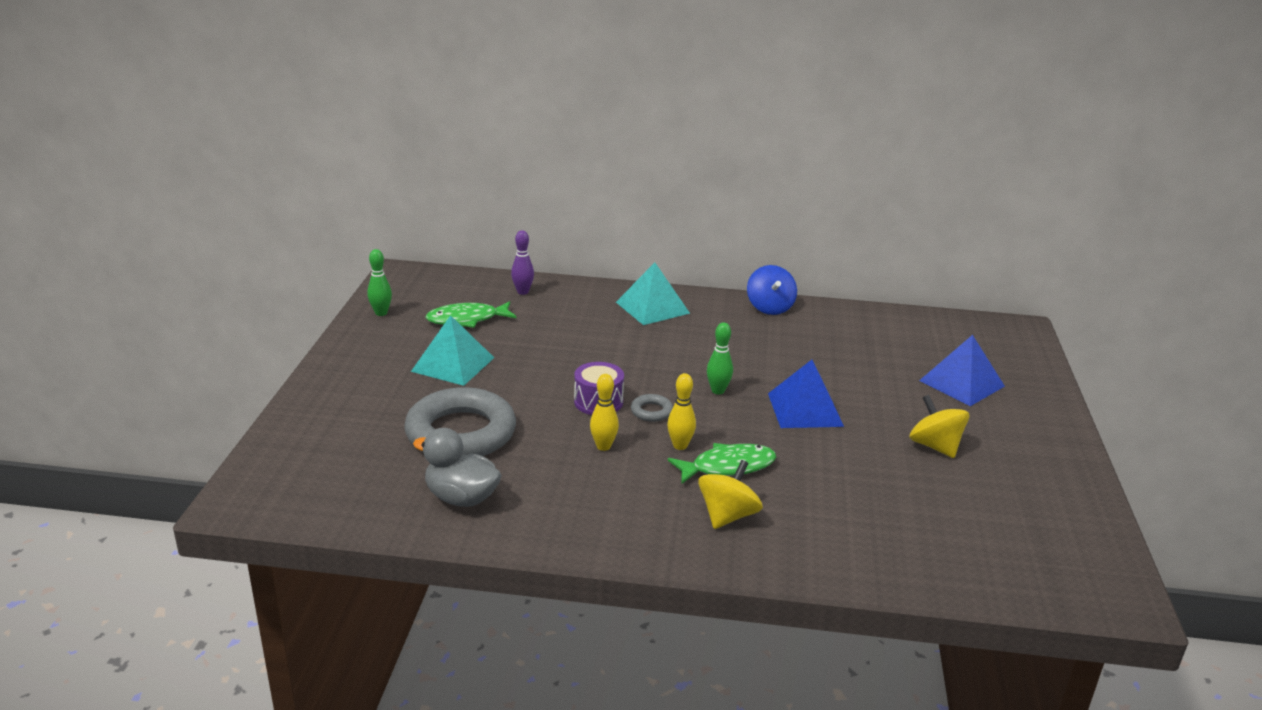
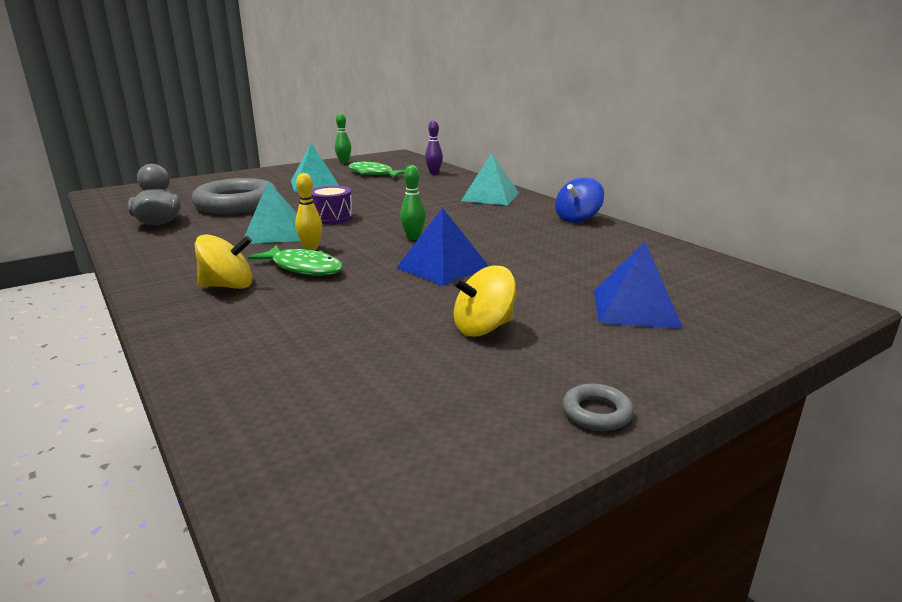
camera: 50 degrees right, 5 degrees down
(603, 446) = (274, 233): yellow bowling pin -> turquoise pyramid
(651, 411) = (345, 231): grey ring -> grey ring (597, 413)
(935, 446) = (483, 328): yellow spinning top -> yellow spinning top turned 135 degrees counterclockwise

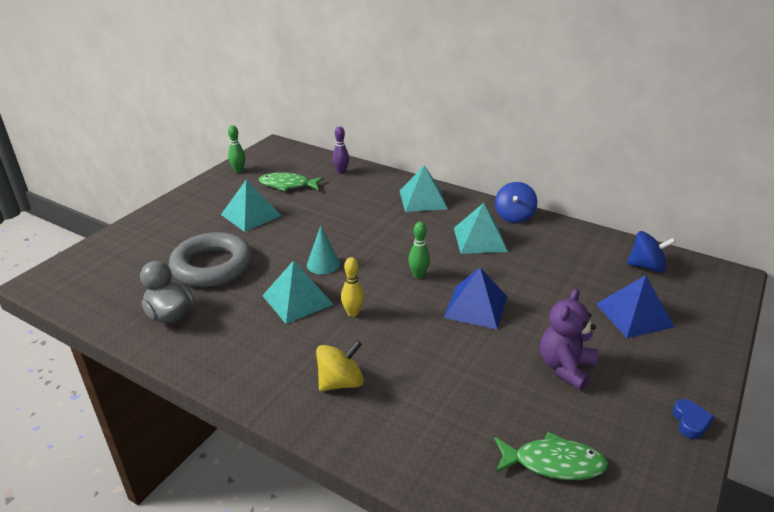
camera: 25 degrees left, 10 degrees up
(304, 268) = (375, 340): green fish -> green fish (553, 463)
(332, 217) = (323, 264): purple drum -> turquoise cone
(483, 328) = (565, 367): yellow spinning top -> purple teddy bear
(514, 227) = (479, 239): none -> turquoise pyramid
(597, 413) = (690, 422): grey ring -> blue heart
(704, 276) = (646, 266): none -> blue spinning top

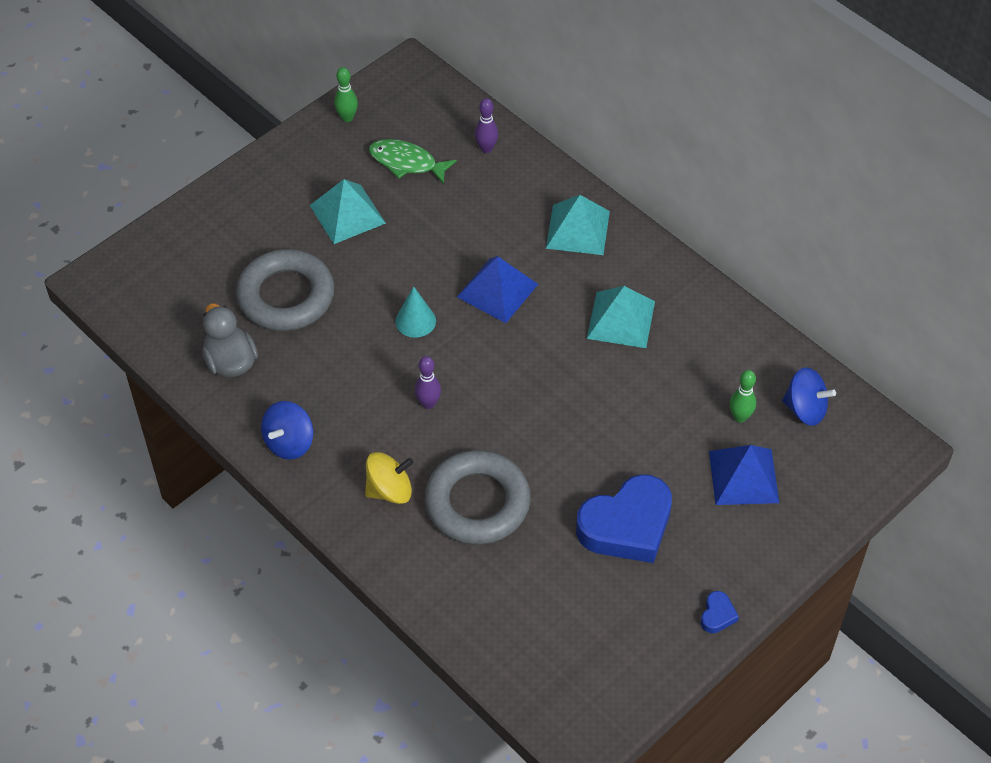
camera: 15 degrees right, 20 degrees up
(297, 300) = (372, 370): turquoise pyramid -> none
(353, 313) = (428, 403): yellow bowling pin -> purple bowling pin
(418, 275) = (522, 363): green bowling pin -> green bowling pin (740, 417)
(425, 376) = (477, 503): none -> grey ring
(475, 306) = (568, 424): blue pyramid -> blue pyramid (497, 290)
(514, 216) = (685, 287): blue spinning top -> blue spinning top (289, 443)
(553, 463) = (560, 623): green fish -> none
(565, 367) = (627, 526): purple teddy bear -> blue heart

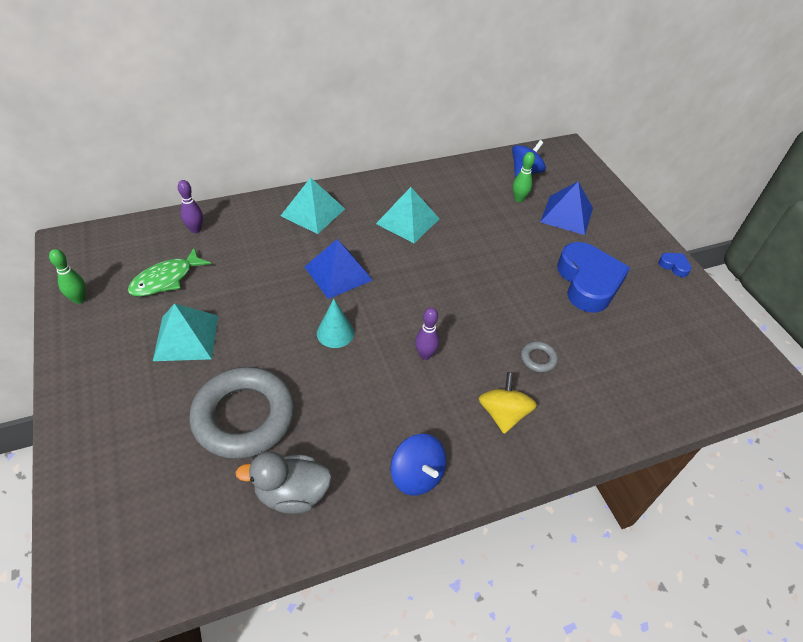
camera: 70 degrees left, 5 degrees down
(477, 503) = (538, 359): grey ring -> grey ring, size x0.40

